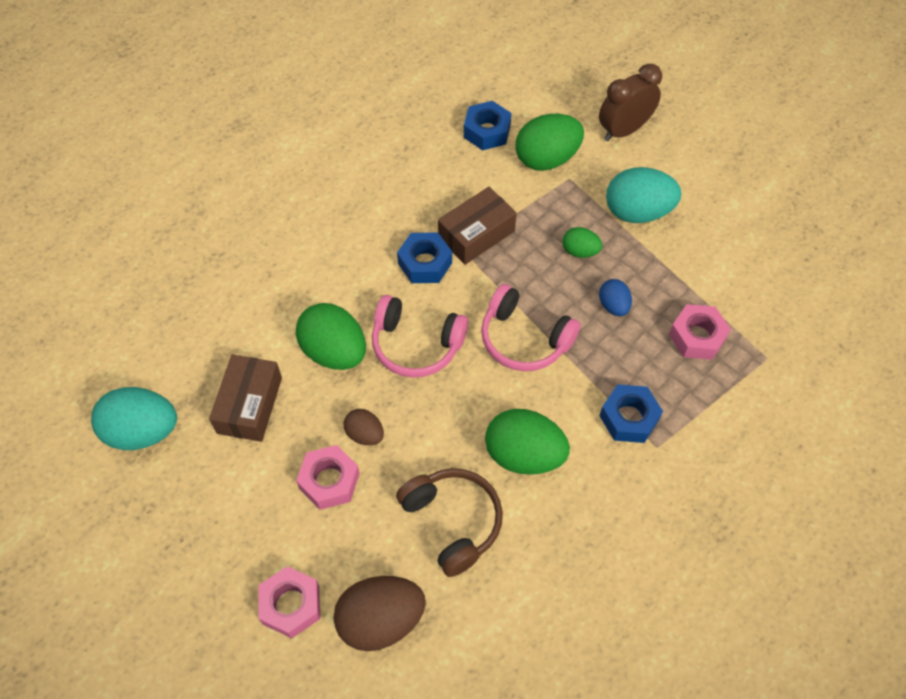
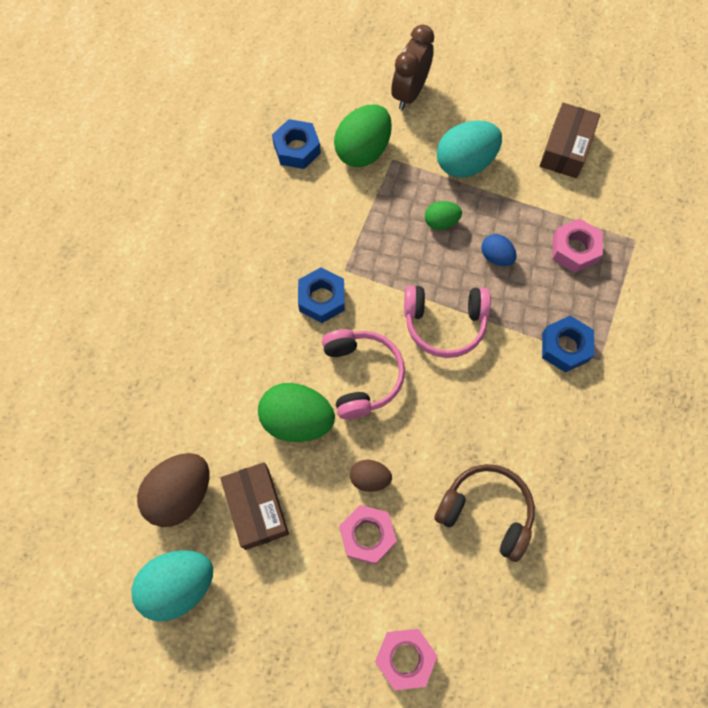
camera: 30 degrees left, 10 degrees up
(381, 620) = (483, 626): brown egg -> brown egg (180, 494)
(416, 344) = (361, 376): pink headphones -> pink headphones turned 90 degrees counterclockwise
(476, 234) = (348, 250): brown box -> brown box (565, 148)
(524, 455) = (505, 423): green egg -> none

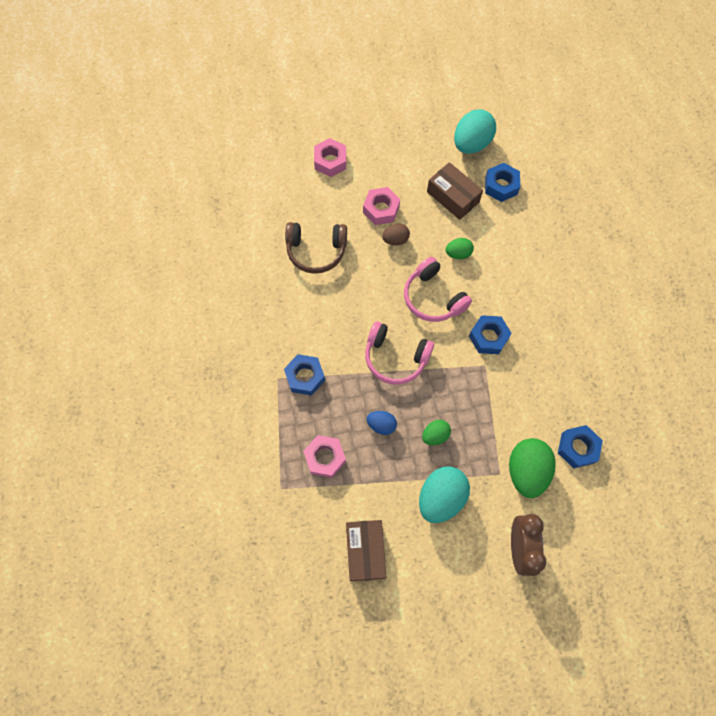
camera: 155 degrees right, 0 degrees up
(180, 494) = (501, 186): brown egg -> blue nut
(297, 420) = (458, 253): green egg -> green egg, size x0.54
(444, 323) = (395, 357): pink headphones -> pink headphones turned 135 degrees counterclockwise

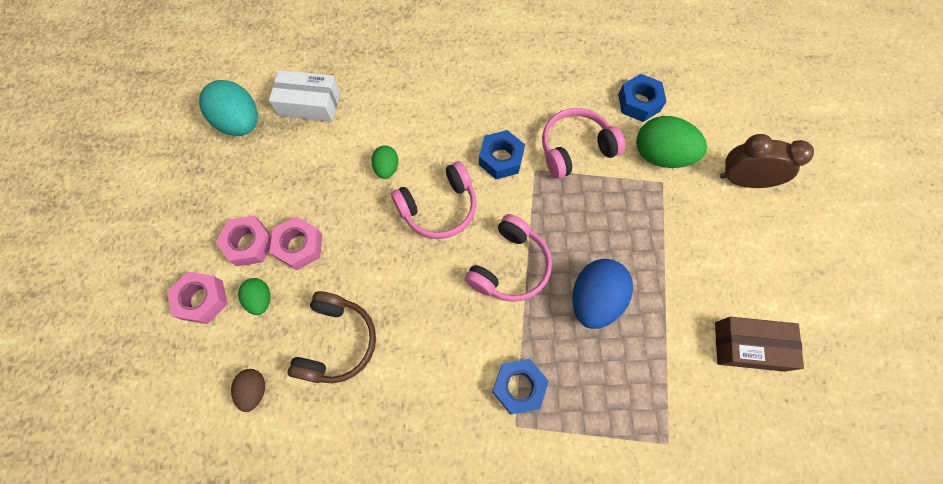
camera: 80 degrees left, 0 degrees up
(325, 458) = (631, 377): pink nut -> pink nut (249, 244)
(381, 425) = (594, 299): blue egg -> blue egg, size x1.87
(395, 240) = (348, 236): brown egg -> brown egg (254, 390)
(435, 435) = (613, 240): green egg -> green egg (260, 299)
(441, 497) = (687, 248): turquoise egg -> none
(453, 197) = (308, 158): brown box -> none
(501, 186) = (309, 104): blue nut -> white box
(513, 396) = (575, 149): none -> pink headphones

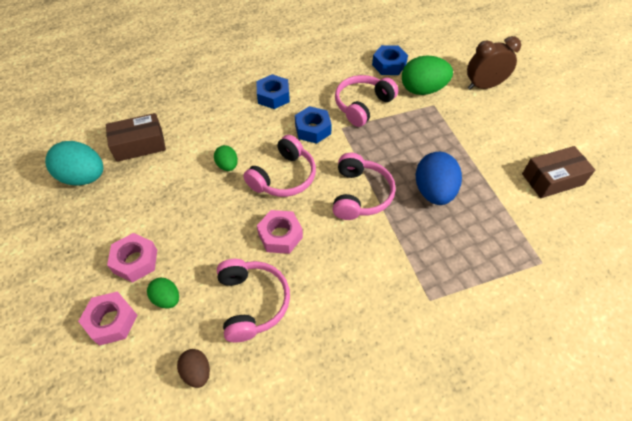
camera: 25 degrees left, 15 degrees down
(299, 246) = (182, 246): pink nut -> pink nut (280, 235)
(309, 104) = (139, 145): white box -> brown box
(337, 342) = (252, 303): brown headphones -> pink headphones
(519, 387) = (415, 272): blue nut -> blue nut (273, 96)

